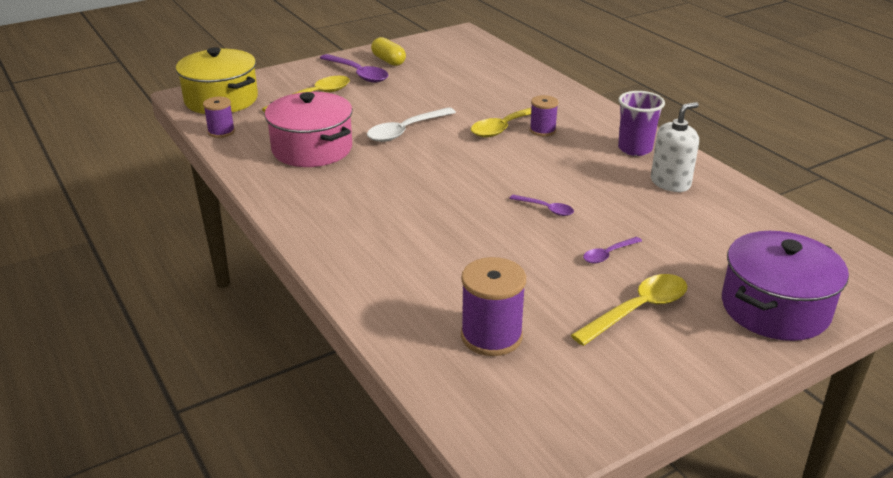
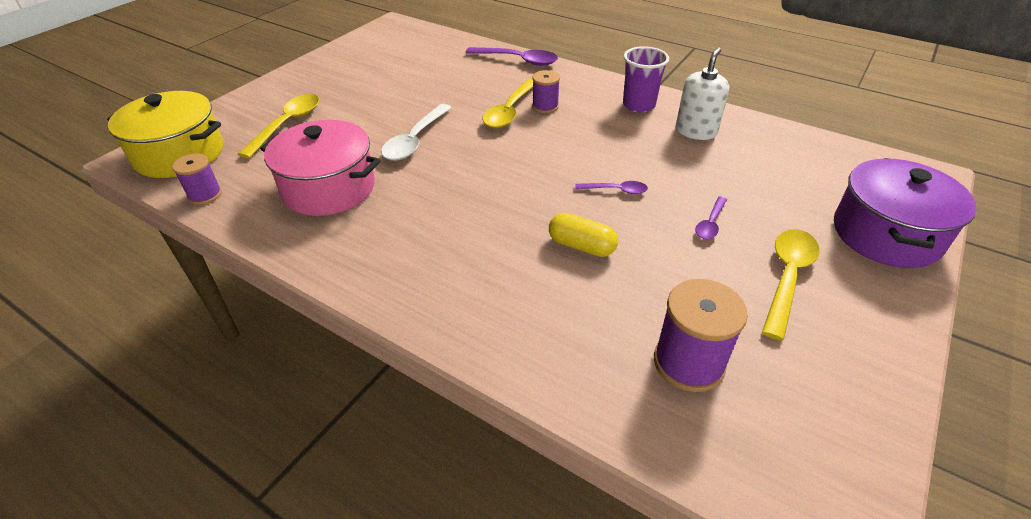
camera: 25 degrees left, 10 degrees up
(358, 74) = (318, 88): purple spoon -> purple spoon (518, 60)
(388, 61) = (340, 67): yellow capsule -> yellow capsule (581, 246)

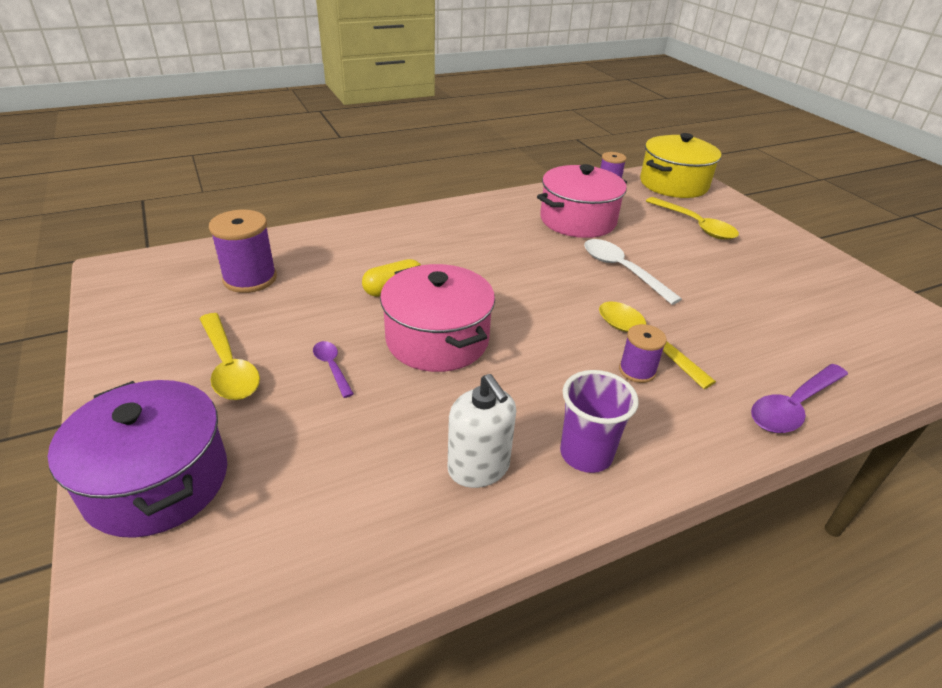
camera: 120 degrees right, 5 degrees down
(616, 190) = (437, 340): purple spoon -> pink pot

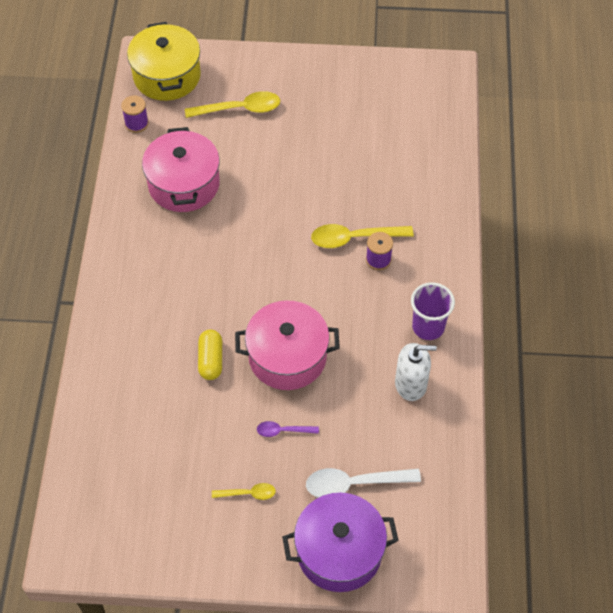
camera: 60 degrees left, 20 degrees up
(229, 366) = (248, 493): yellow spoon -> yellow spoon, size x0.55
(250, 279) = (138, 456): purple spool -> none
(622, 270) = (271, 199): white spoon -> white spoon (354, 484)
(793, 406) = (447, 201): purple spoon -> none

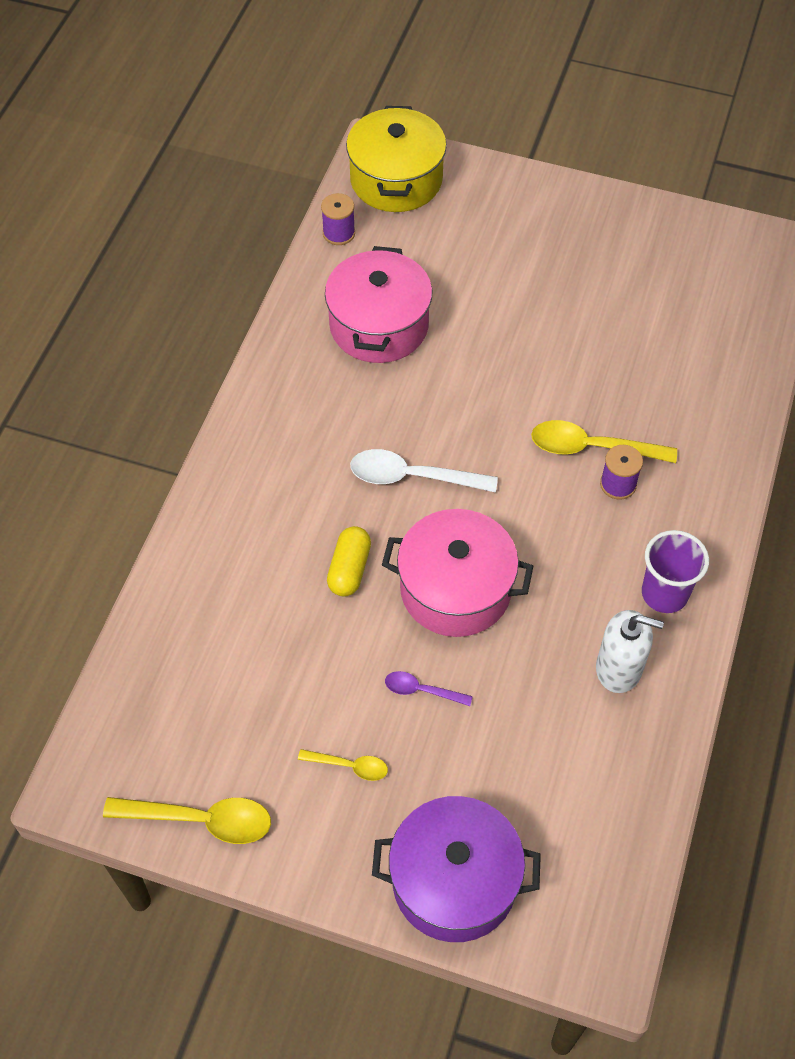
camera: 15 degrees right, 0 degrees up
(239, 109) = (481, 242): yellow spoon -> yellow spoon (200, 820)
(354, 484) = (501, 790): white spoon -> white spoon (412, 477)

